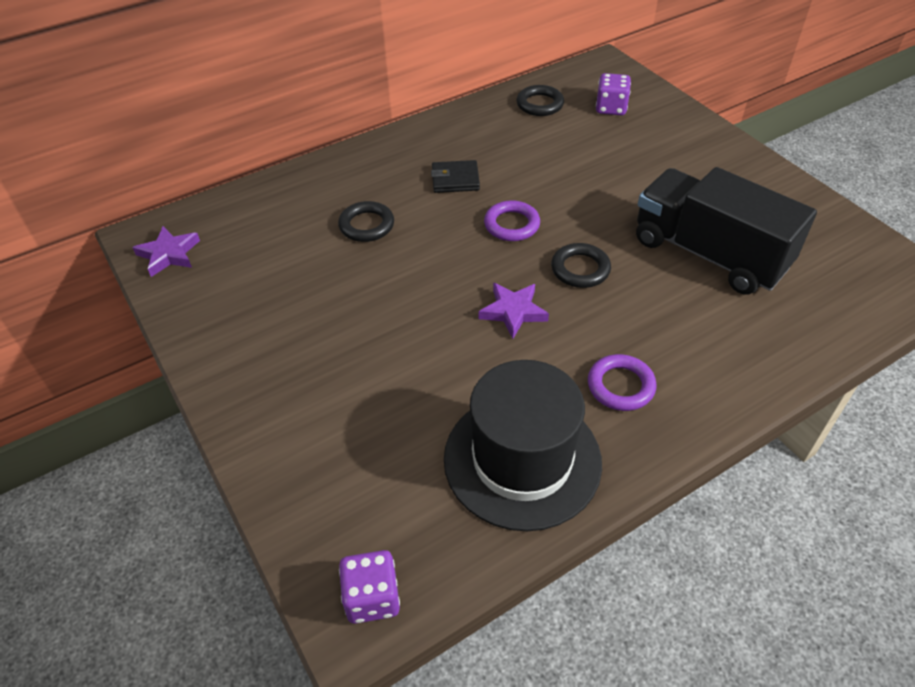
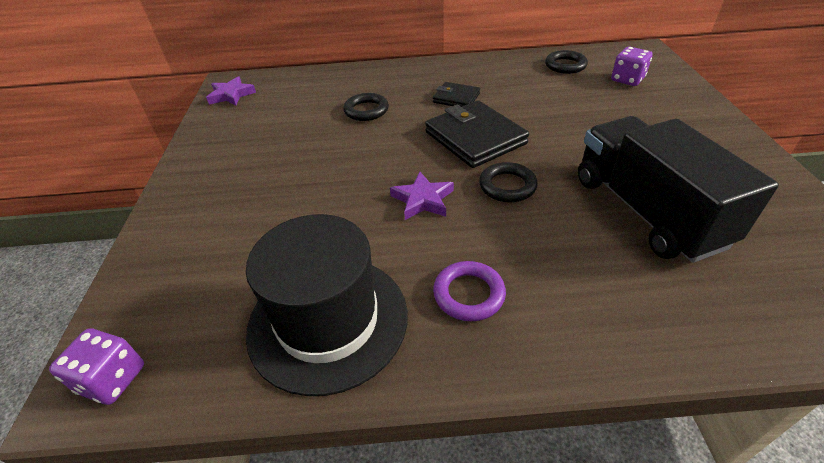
camera: 30 degrees right, 5 degrees down
(511, 225) = (475, 138): purple ring -> black wallet

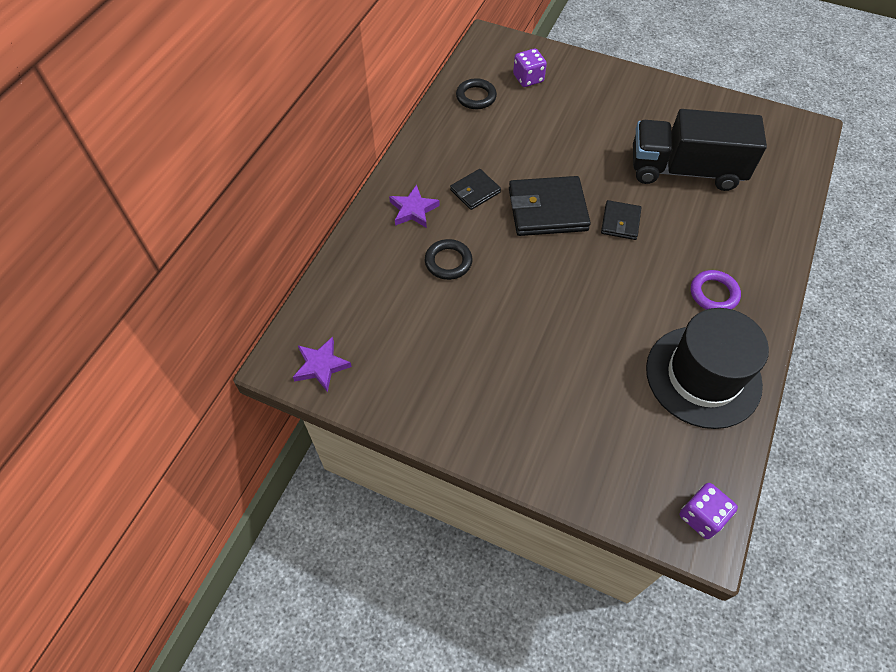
camera: 65 degrees left, 15 degrees up
(422, 200) = (608, 277): purple star -> purple star (413, 210)
(507, 186) = (620, 222): black ring -> black wallet

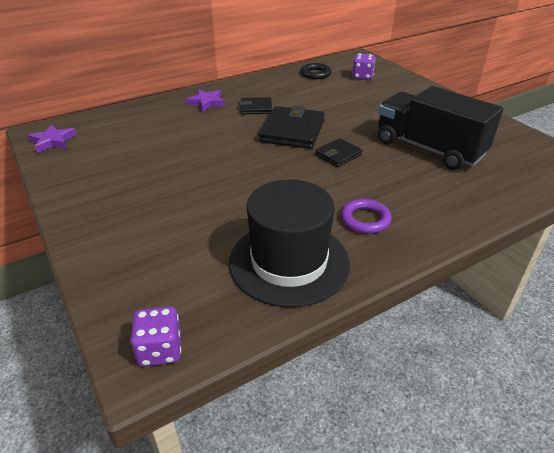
camera: 35 degrees right, 20 degrees down
(448, 262) = (192, 129): black ring -> none
(547, 210) = (292, 131): black wallet -> black wallet turned 75 degrees clockwise

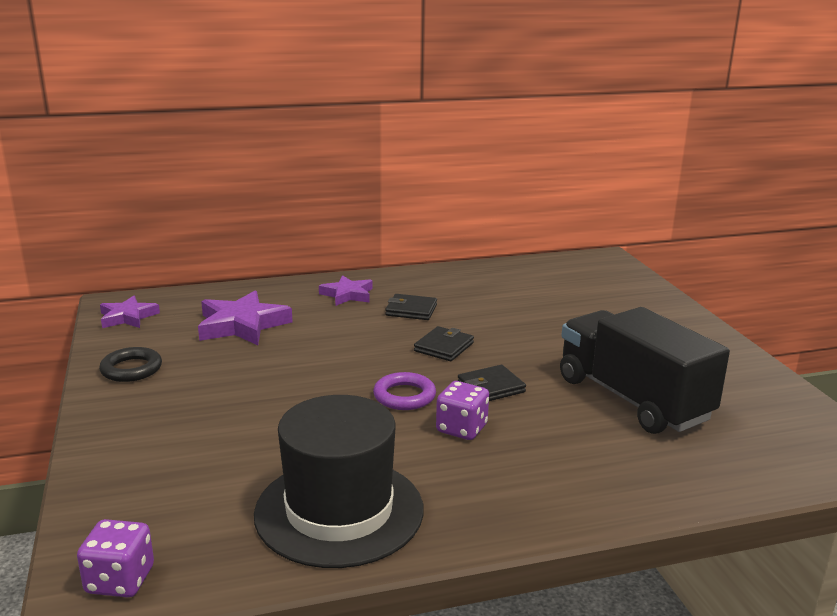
camera: 15 degrees right, 15 degrees down
(143, 135) = (242, 325): none -> purple star
(292, 131) = (444, 347): black wallet -> black wallet, size x0.55
(315, 74) = (524, 275): black ring -> black ring (131, 369)
(362, 76) = (593, 286): purple dice -> purple dice (461, 428)
(365, 219) = (477, 477): purple ring -> purple ring (404, 396)

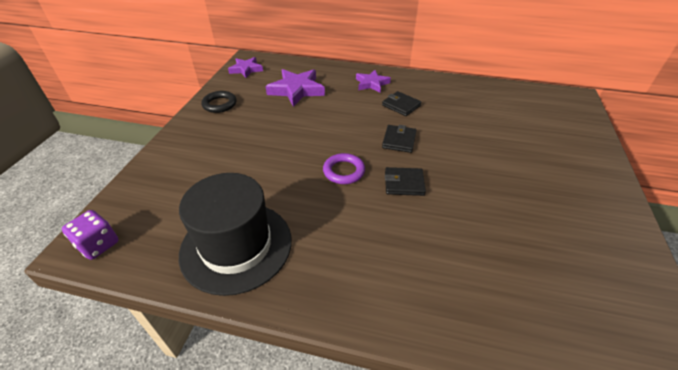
camera: 30 degrees right, 20 degrees up
(444, 347) = (399, 140): black wallet -> black wallet turned 45 degrees counterclockwise
(461, 428) = (358, 210): purple dice -> none
(632, 399) = (500, 230): black truck -> none

